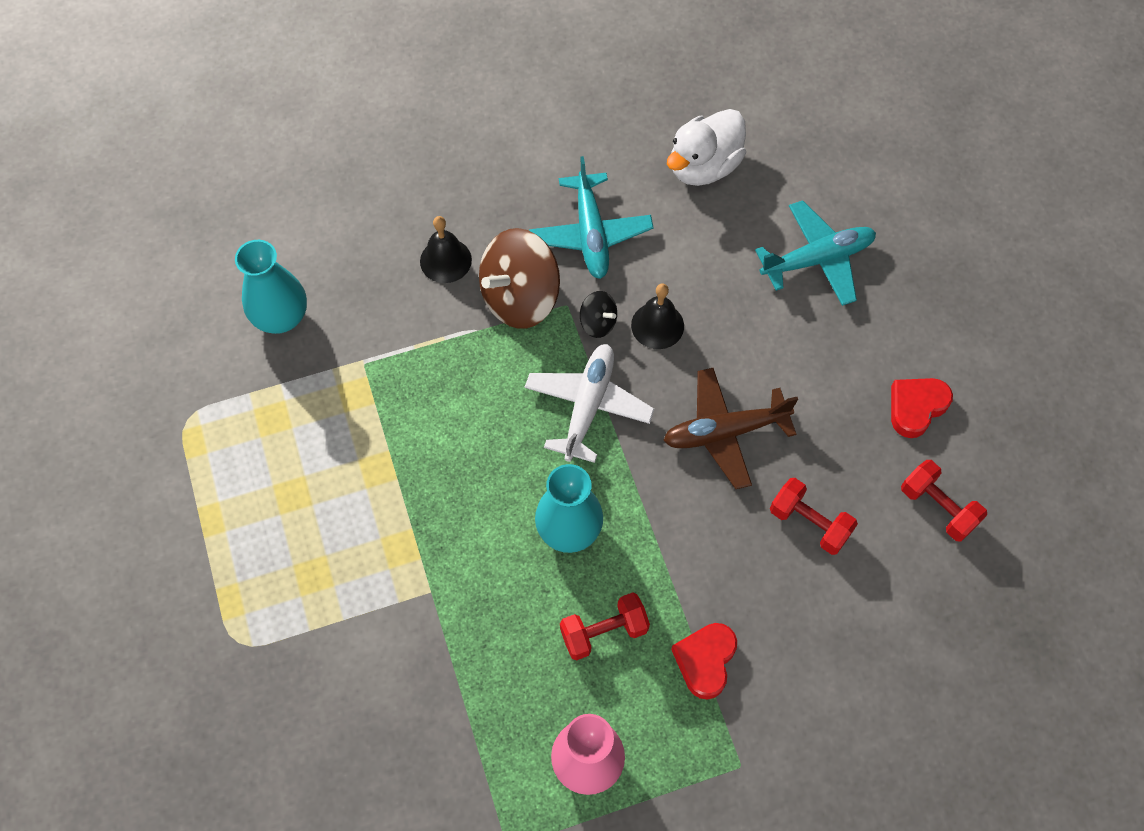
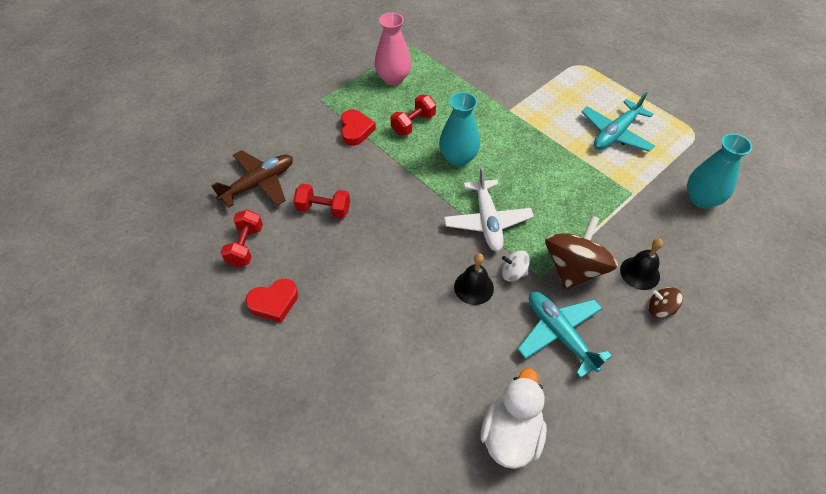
camera: 155 degrees right, 10 degrees down
(457, 214) = (660, 309): none -> brown spinning top
(598, 323) = (513, 273): black spinning top -> white spinning top
(725, 432) = (396, 238): brown plane -> brown plane (259, 183)
(817, 259) = (382, 387): turquoise plane -> turquoise plane (615, 133)
(916, 407) = (274, 302): red heart -> red heart turned 45 degrees clockwise
(938, 507) = (245, 246): red dumbbell -> red dumbbell turned 75 degrees clockwise

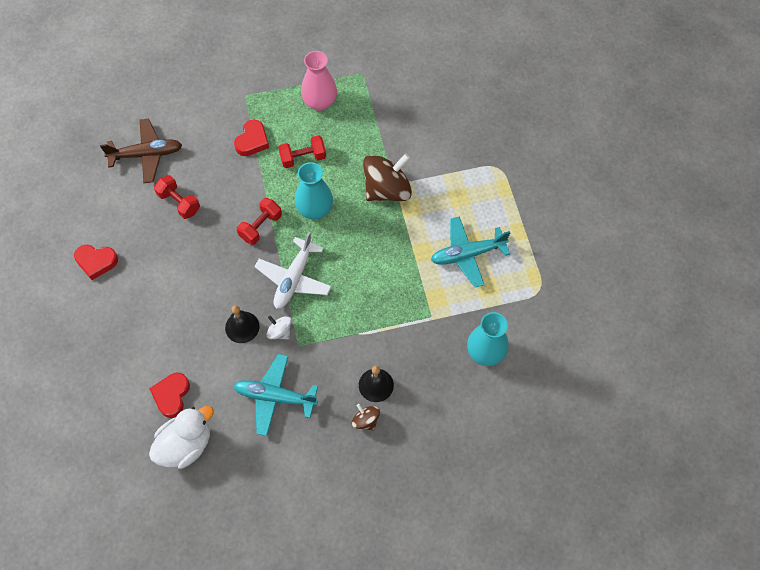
camera: 30 degrees right, 10 degrees up
(245, 246) = (104, 205): red dumbbell -> red dumbbell (260, 227)
(455, 392) = (171, 395): none -> red heart
(559, 334) = (275, 397): turquoise plane -> turquoise plane turned 75 degrees counterclockwise
(574, 268) = (328, 353): brown spinning top -> brown spinning top (387, 190)

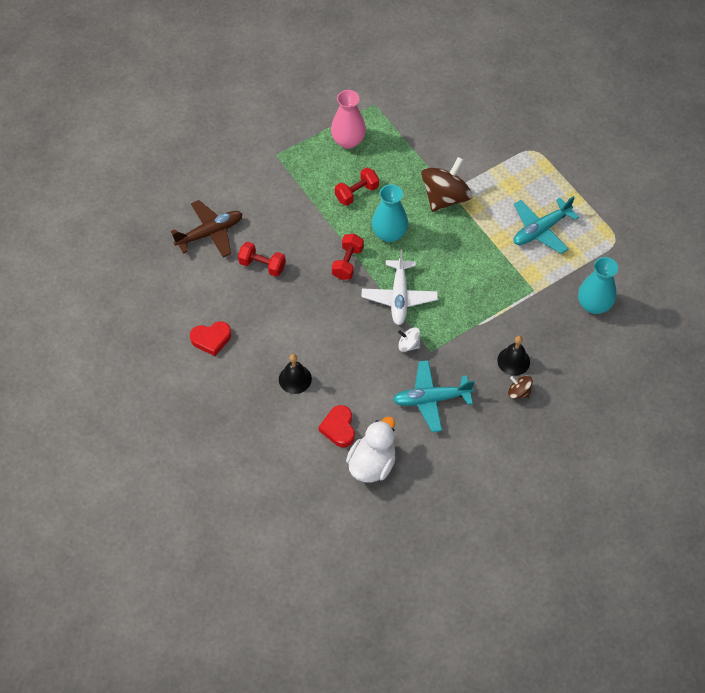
camera: 20 degrees left, 5 degrees down
(242, 327) = (373, 351): black bell -> black bell (295, 379)
(252, 141) = (303, 192): red heart -> none

